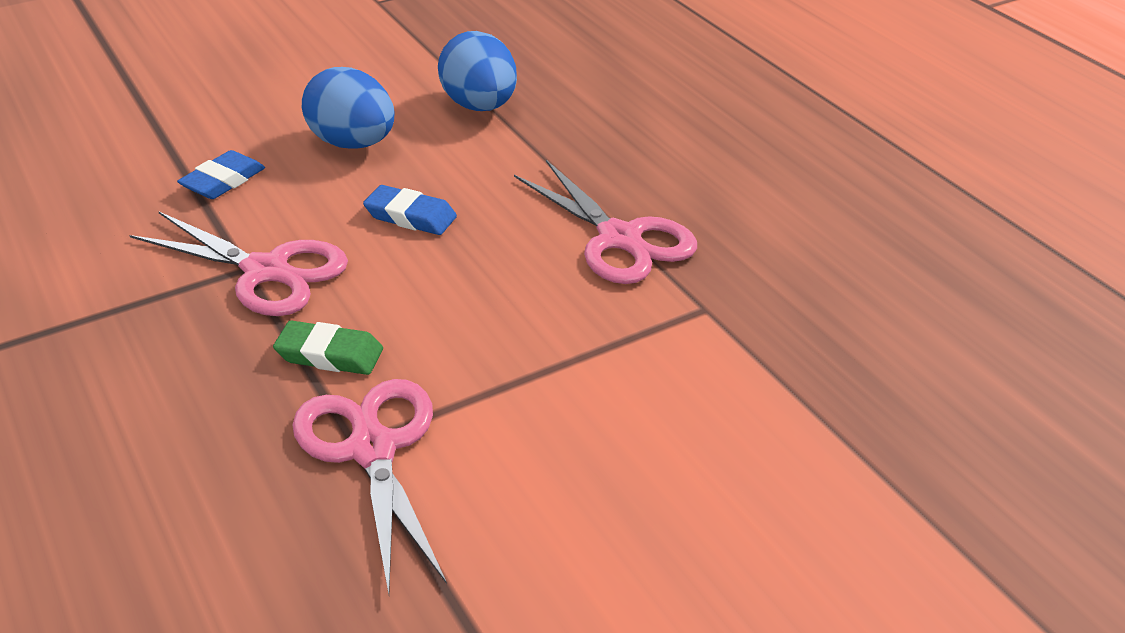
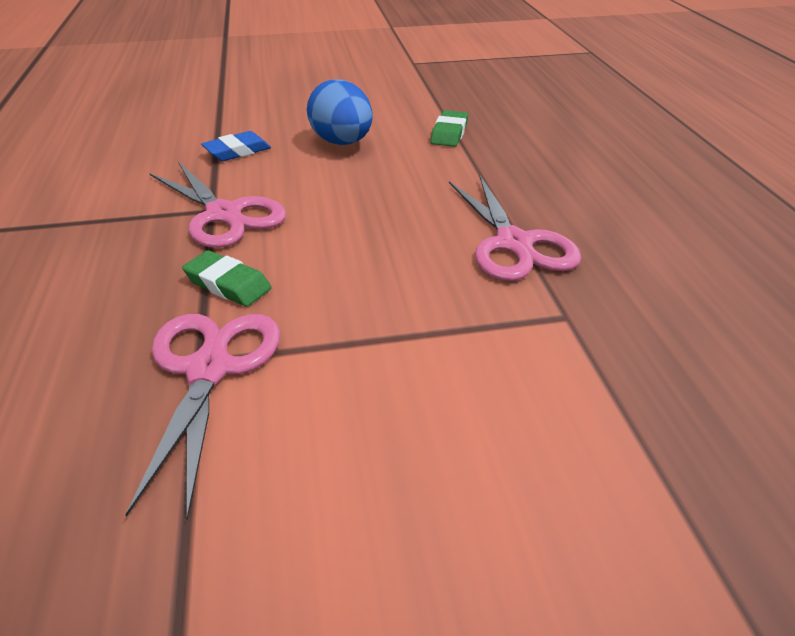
camera: 20 degrees right, 0 degrees up
(410, 216) = (353, 197): blue eraser -> none
(480, 106) = (449, 133): blue egg -> green eraser

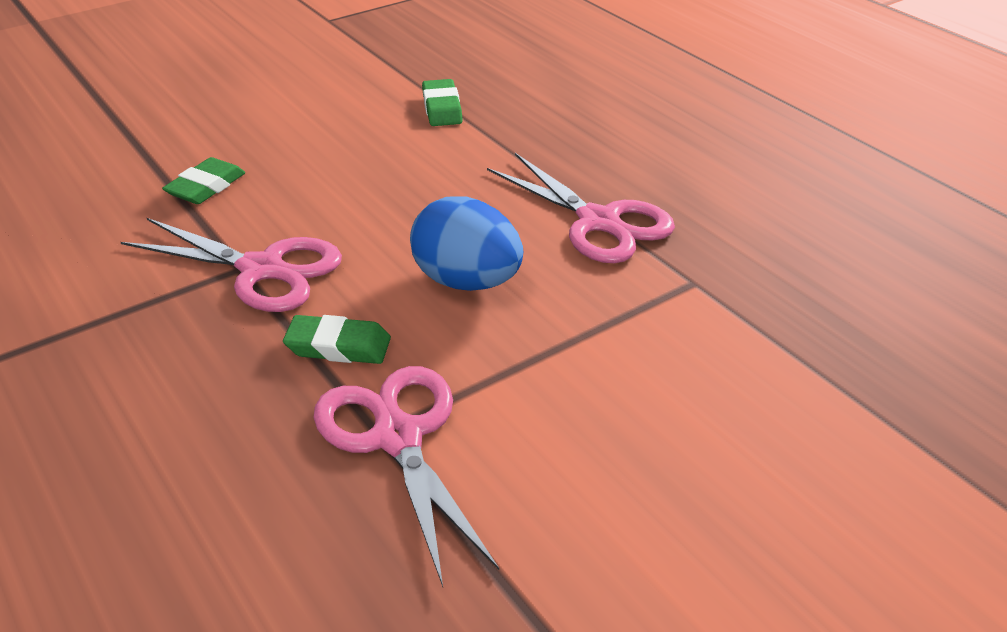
camera: 25 degrees left, 0 degrees up
(237, 151) = (206, 187): blue eraser -> green eraser
(342, 142) = (327, 147): blue egg -> blue egg (467, 281)

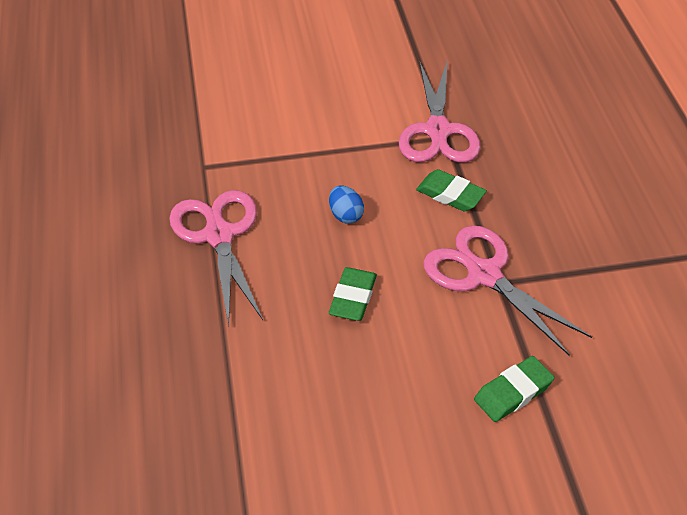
camera: 155 degrees left, 10 degrees up
(442, 108) = (245, 437): green eraser -> green eraser (353, 298)
(467, 281) = (345, 215): blue egg -> blue egg, size x0.49

